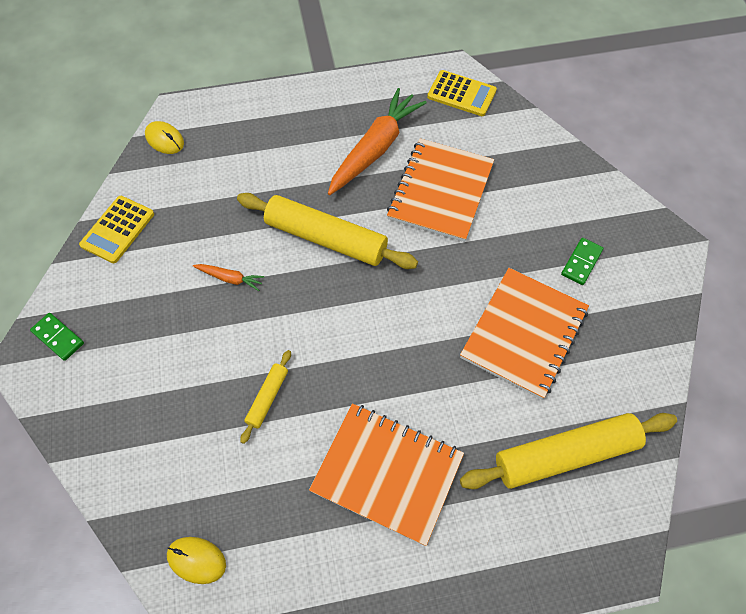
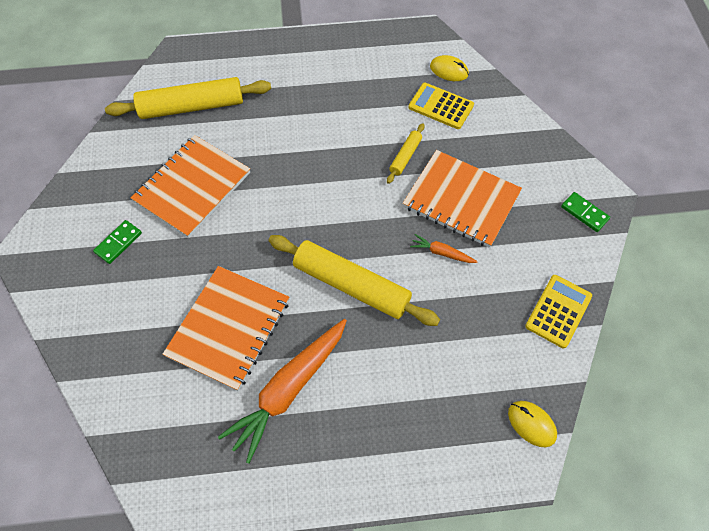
camera: 175 degrees left, 0 degrees up
(387, 473) = (320, 105): orange notebook -> orange notebook (461, 200)
(461, 94) = (169, 465): yellow calculator -> yellow calculator (441, 106)

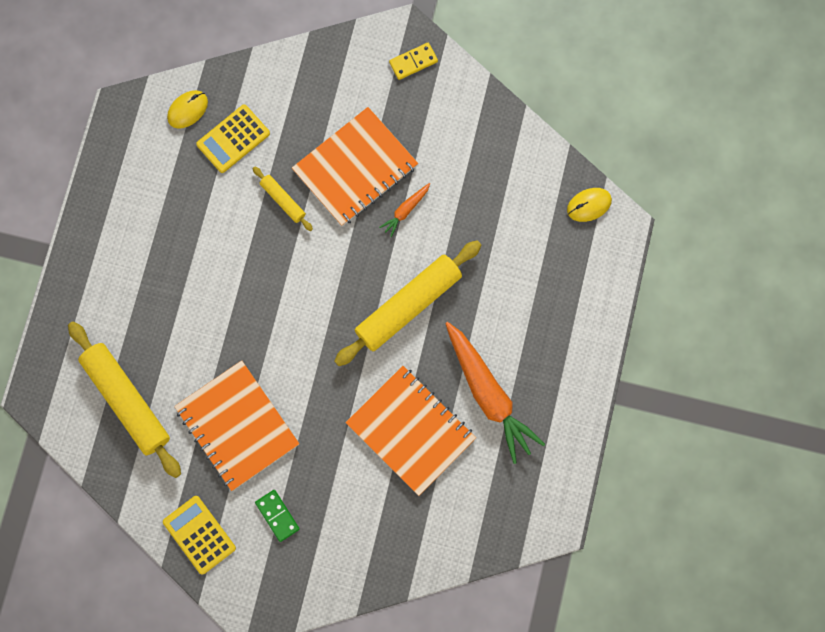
camera: 70 degrees left, 15 degrees up
(192, 107) = (127, 401): yellow rolling pin -> yellow rolling pin turned 45 degrees counterclockwise
(558, 311) = (501, 135): yellow calculator -> yellow calculator (199, 535)
(584, 213) = (413, 62): green domino -> yellow domino

